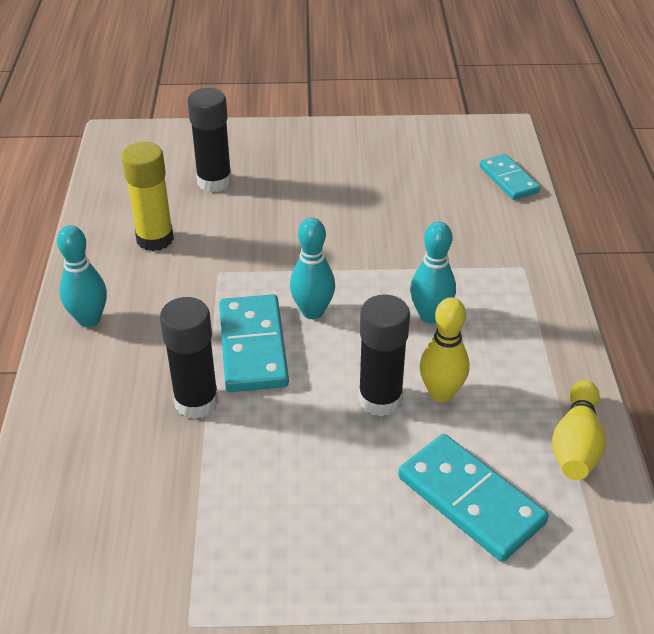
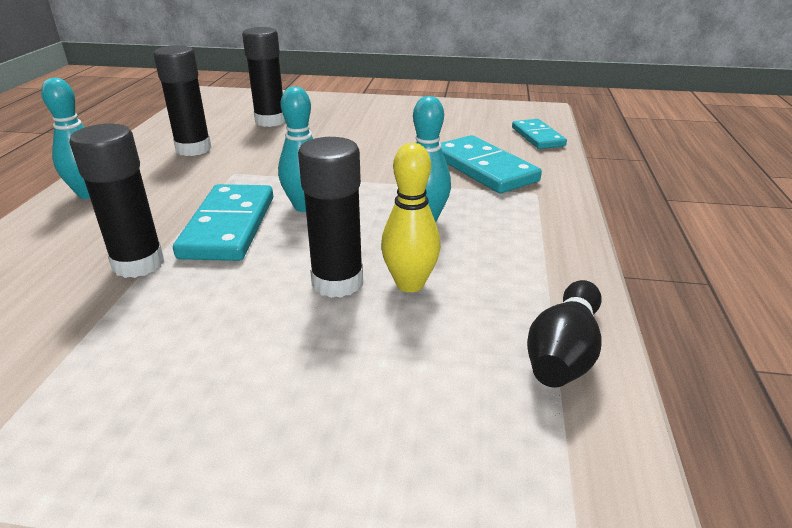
camera: 10 degrees right, 10 degrees down
(155, 239) = (193, 149): yellow glue stick -> black glue stick
(470, 500) = (403, 399): turquoise domino -> turquoise domino (483, 168)
(576, 444) = (563, 353): yellow bowling pin -> black bowling pin

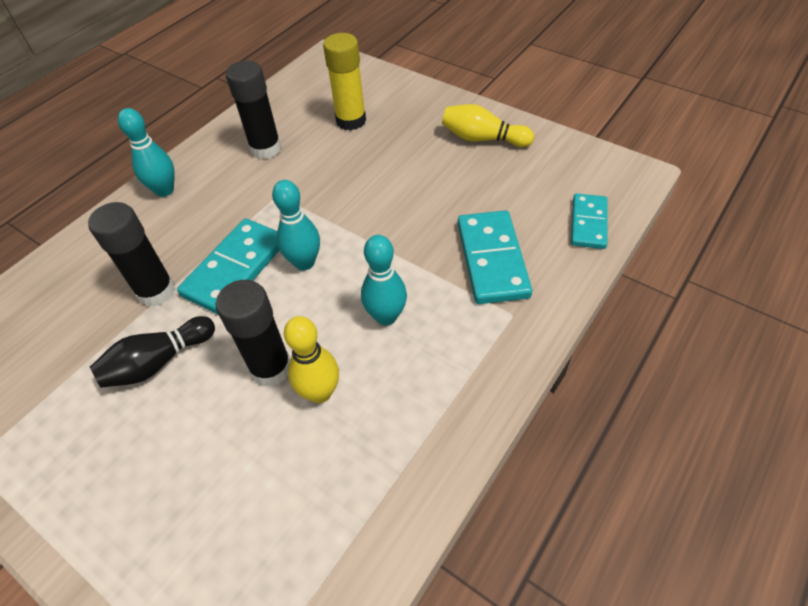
camera: 30 degrees right, 20 degrees up
(270, 121) = (351, 121): black glue stick -> yellow glue stick
(404, 112) = (483, 139): none -> yellow bowling pin
(563, 353) = (375, 518): black bowling pin -> black bowling pin (158, 362)

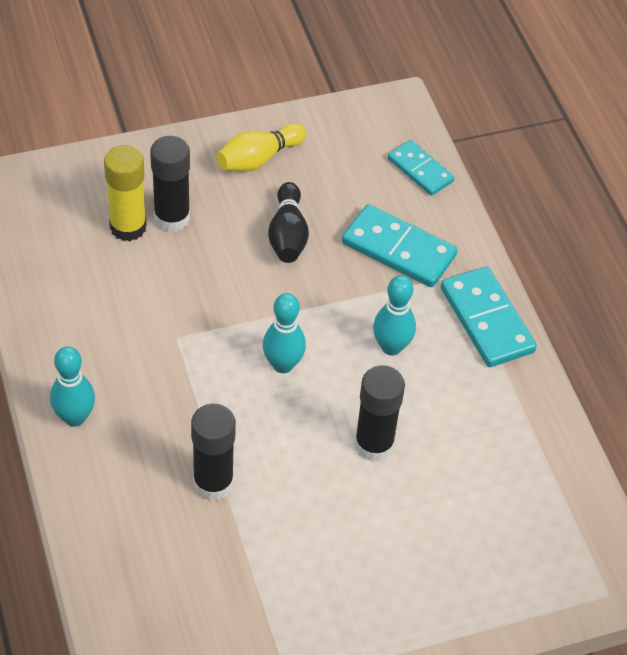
camera: 60 degrees left, 0 degrees up
(158, 362) = (298, 515): black bowling pin -> black bowling pin (287, 235)
(235, 269) = (241, 414): turquoise domino -> turquoise domino (486, 320)
(265, 149) = (97, 311): black glue stick -> black glue stick (172, 218)
(320, 392) = (424, 427): yellow bowling pin -> none

